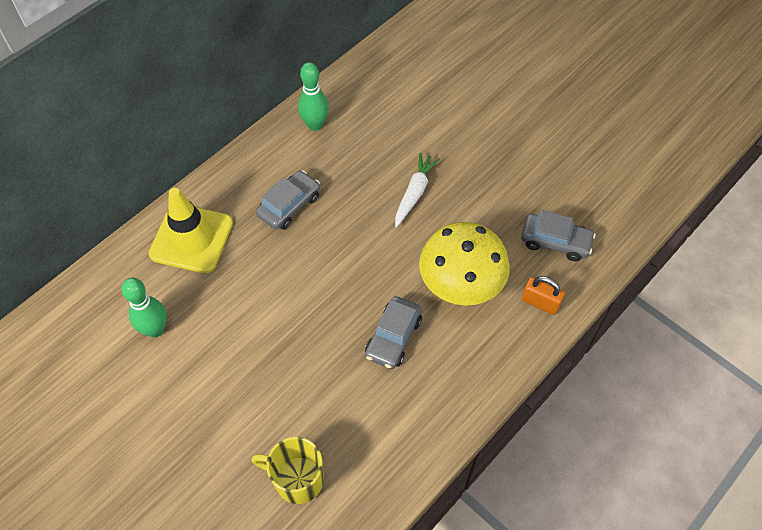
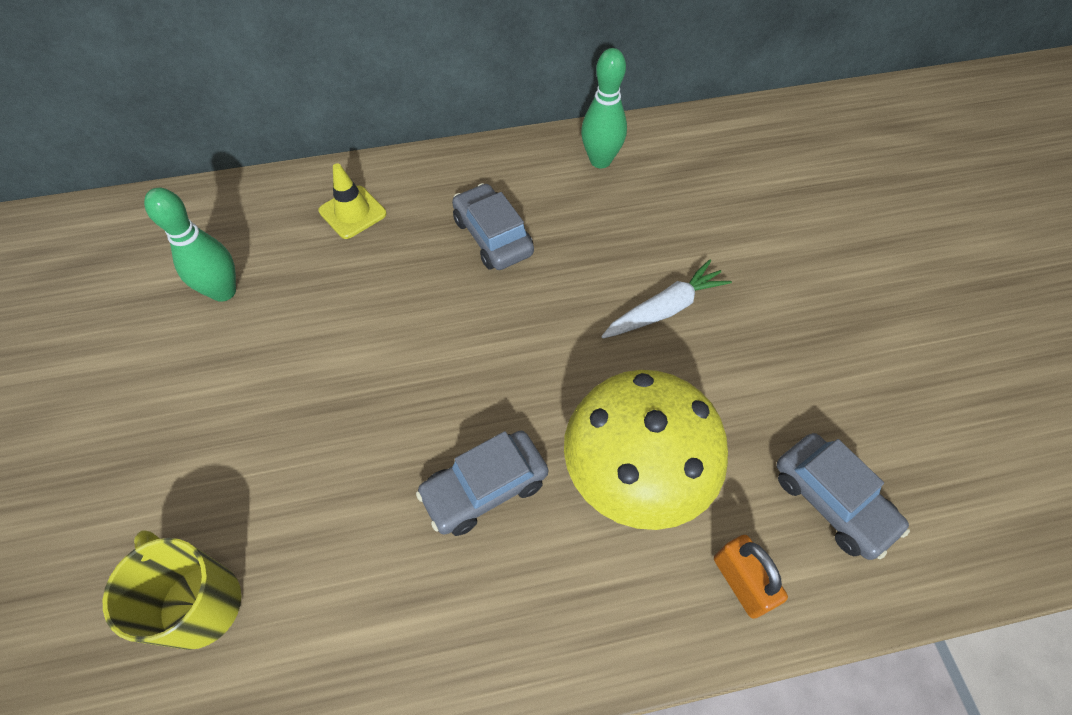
camera: 35 degrees right, 0 degrees up
(191, 238) = (352, 212): yellow traffic cone -> yellow traffic cone, size x0.55
(289, 205) = (492, 236): grey car -> grey car turned 105 degrees counterclockwise

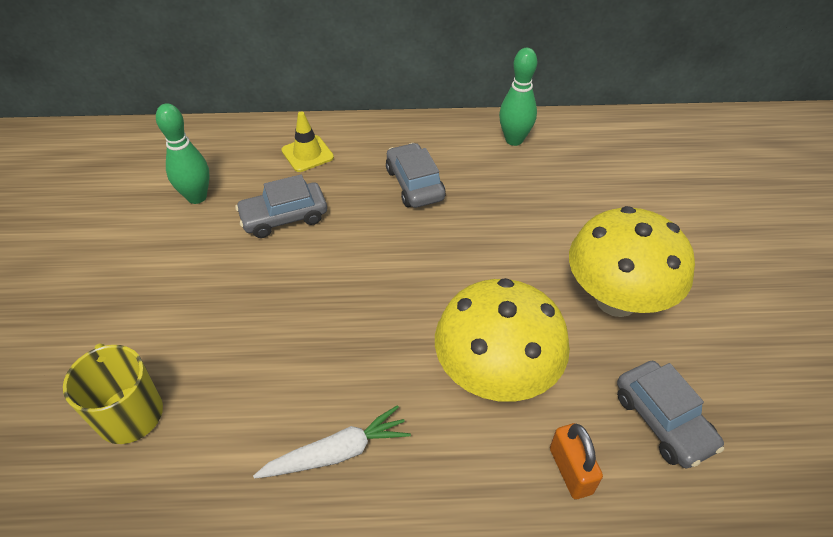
camera: 10 degrees right, 10 degrees down
(485, 488) = (369, 366): grey car -> grey car (284, 217)
(665, 309) = (546, 255): white carrot -> white carrot (337, 452)
(754, 355) = (616, 300): none -> yellow mushroom

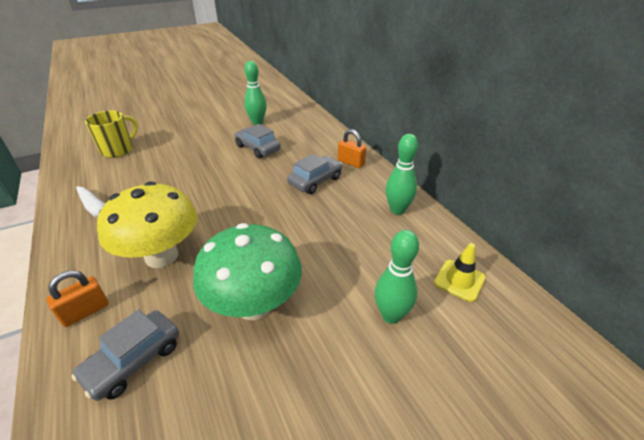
camera: 65 degrees right, 10 degrees down
(307, 154) = (313, 140): yellow traffic cone -> yellow traffic cone (459, 280)
(394, 139) = (351, 162): none -> orange padlock
(616, 300) = (254, 305): yellow mushroom -> green mushroom
(663, 204) = (391, 315): none -> green bowling pin

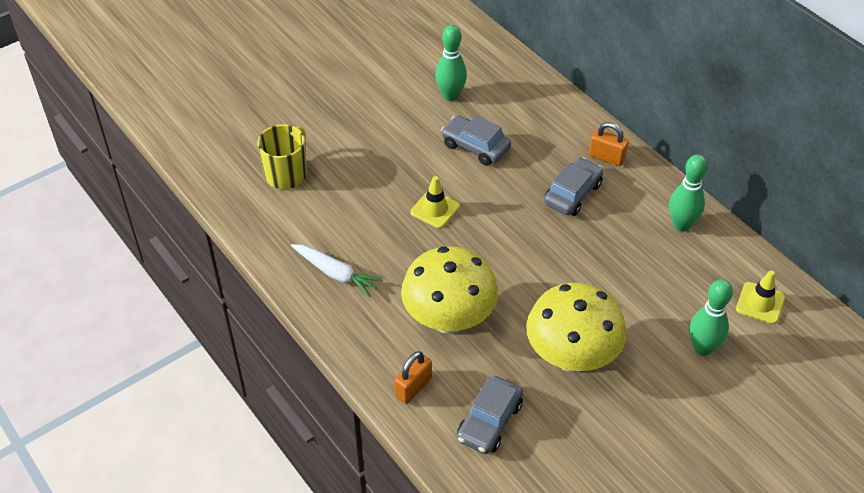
camera: 10 degrees left, 10 degrees up
(205, 179) = (435, 209): none -> yellow traffic cone
(254, 305) = (571, 357): green mushroom -> yellow mushroom

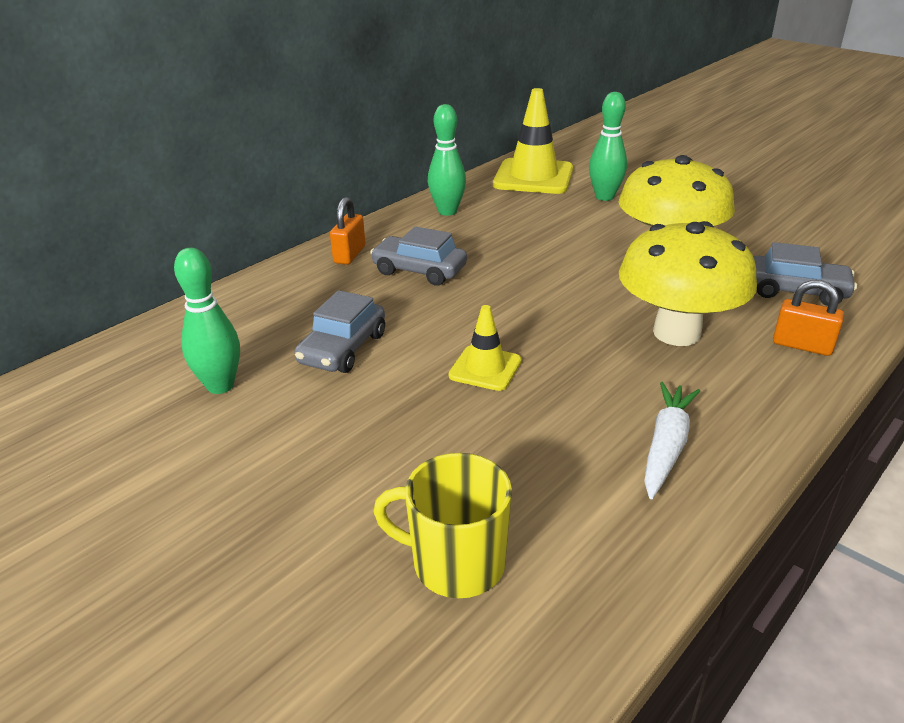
camera: 100 degrees left, 15 degrees down
(760, 303) = (533, 177): yellow traffic cone -> yellow traffic cone, size x1.83

